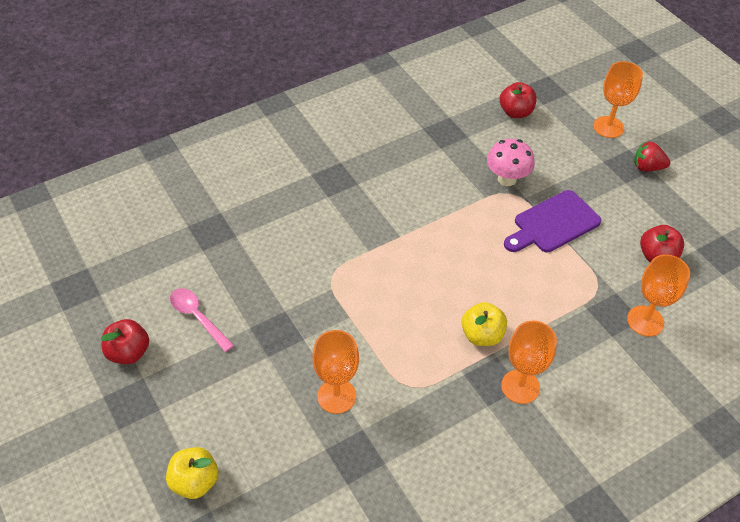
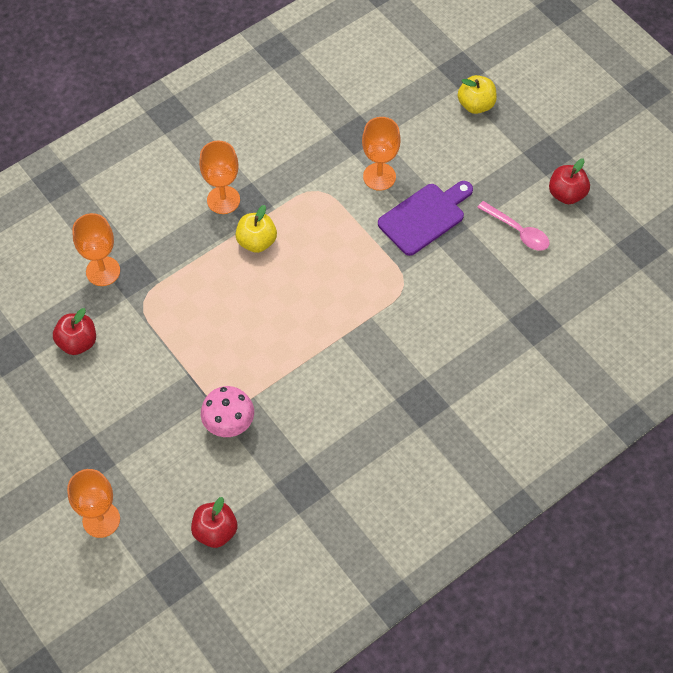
camera: 175 degrees right, 10 degrees up
(553, 223) = (181, 370): purple cutting board -> purple cutting board (424, 217)
(647, 167) = (65, 460): red strawberry -> none

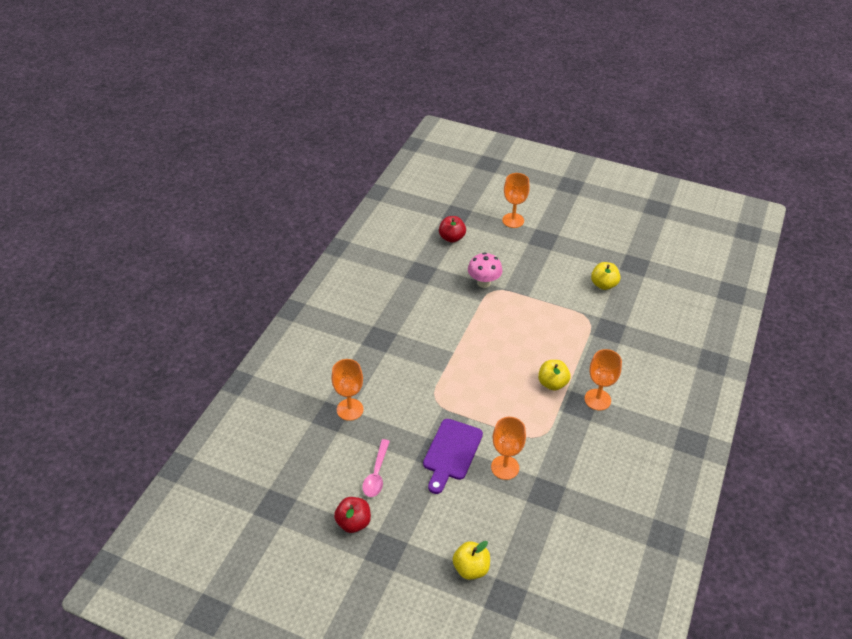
camera: 150 degrees right, 15 degrees down
(78, 342) = (603, 284): red apple -> yellow apple
(103, 271) = (628, 324): orange goblet -> orange goblet (350, 409)
(518, 231) = (376, 474): pink spoon -> pink spoon turned 90 degrees counterclockwise

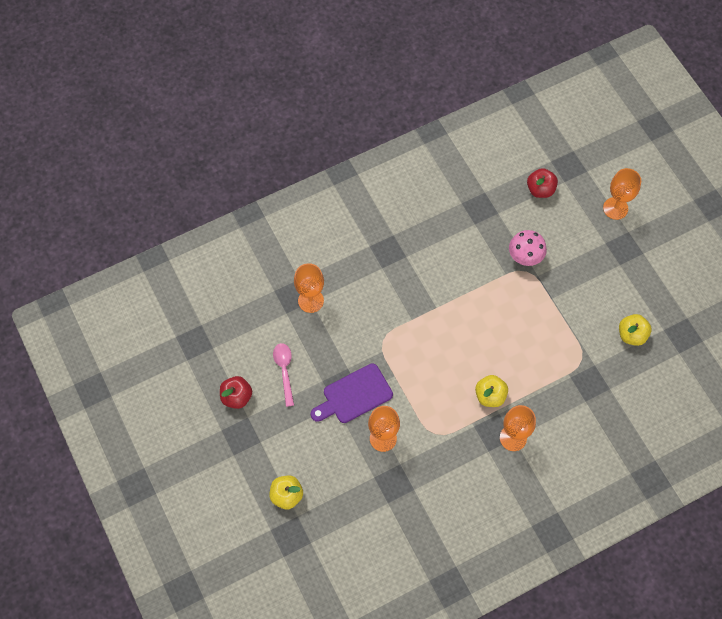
camera: 40 degrees right, 20 degrees up
(376, 474) = (284, 371): pink spoon -> pink spoon turned 120 degrees clockwise

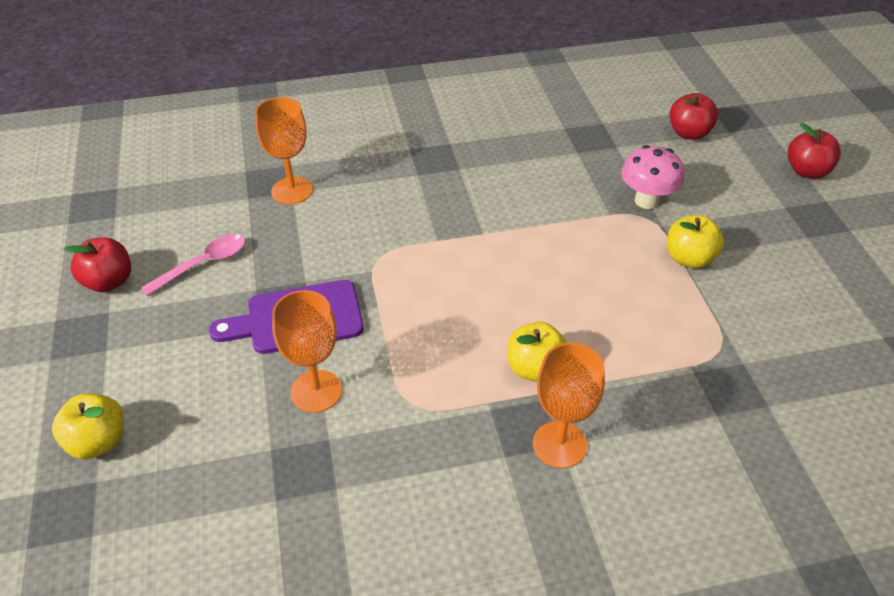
camera: 15 degrees right, 20 degrees down
(284, 371) = (203, 264): pink spoon -> pink spoon turned 45 degrees clockwise
(615, 208) = (807, 171): orange goblet -> red apple
(631, 335) = (820, 333): yellow apple -> yellow apple (689, 259)

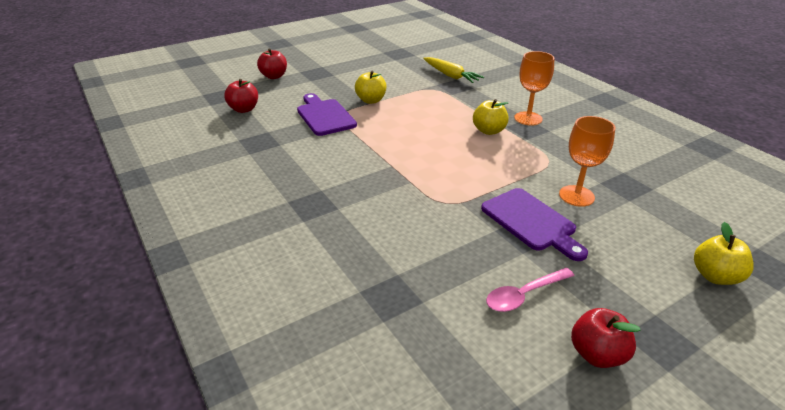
camera: 110 degrees left, 10 degrees down
(203, 264) = (524, 295): pink spoon -> pink spoon turned 60 degrees counterclockwise
(292, 191) = (397, 274): orange goblet -> none
(646, 201) = (324, 116): pink mushroom -> purple cutting board
(784, 399) = (450, 75): none -> yellow carrot

